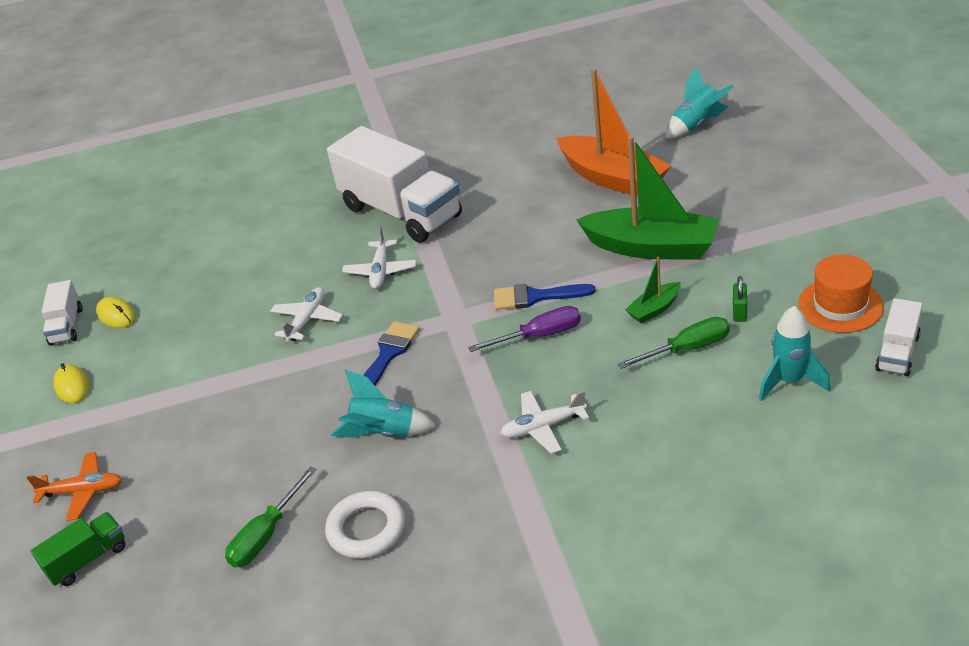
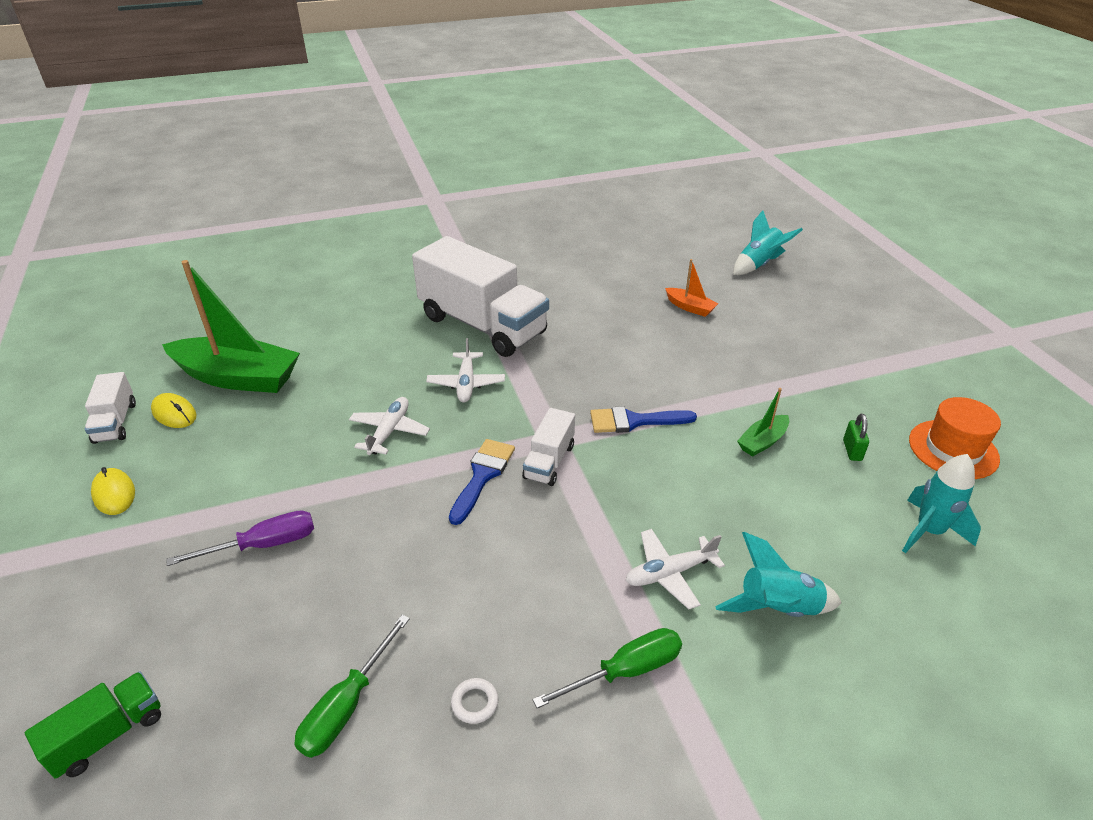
camera: 10 degrees left, 0 degrees up
(83, 491) = (112, 633): orange plane -> none
(366, 529) = (475, 703): white ring -> white ring, size x0.47
(383, 433) = (485, 572): turquoise rocket -> turquoise rocket (777, 609)
(539, 336) = (646, 464): purple screwdriver -> purple screwdriver (264, 545)
(613, 178) = (690, 307): orange boat -> orange boat, size x0.45
(651, 247) = (744, 377): green boat -> green boat (238, 377)
(687, 349) = (808, 488): green screwdriver -> green screwdriver (625, 671)
(897, 352) = (1030, 504): white truck -> white truck (549, 461)

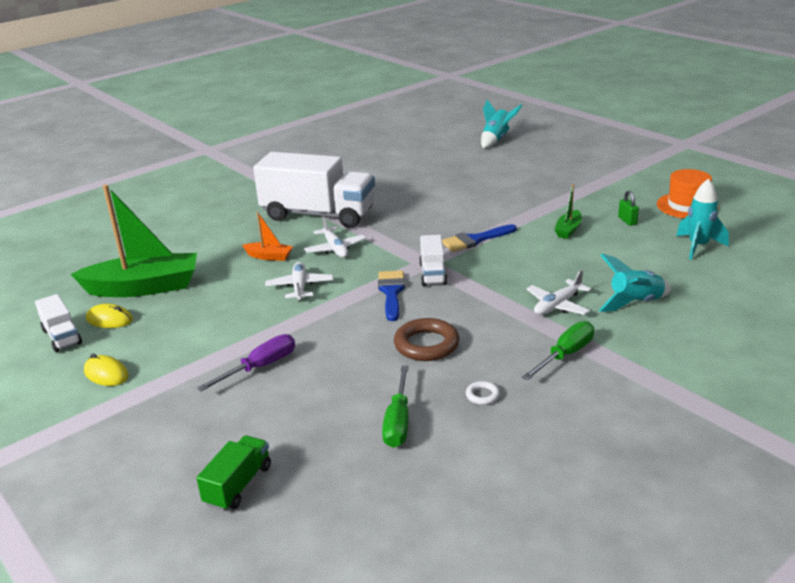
camera: 20 degrees left, 10 degrees down
(466, 581) = (426, 345): none -> brown ring
(690, 307) = (465, 173): orange boat -> orange boat (269, 256)

